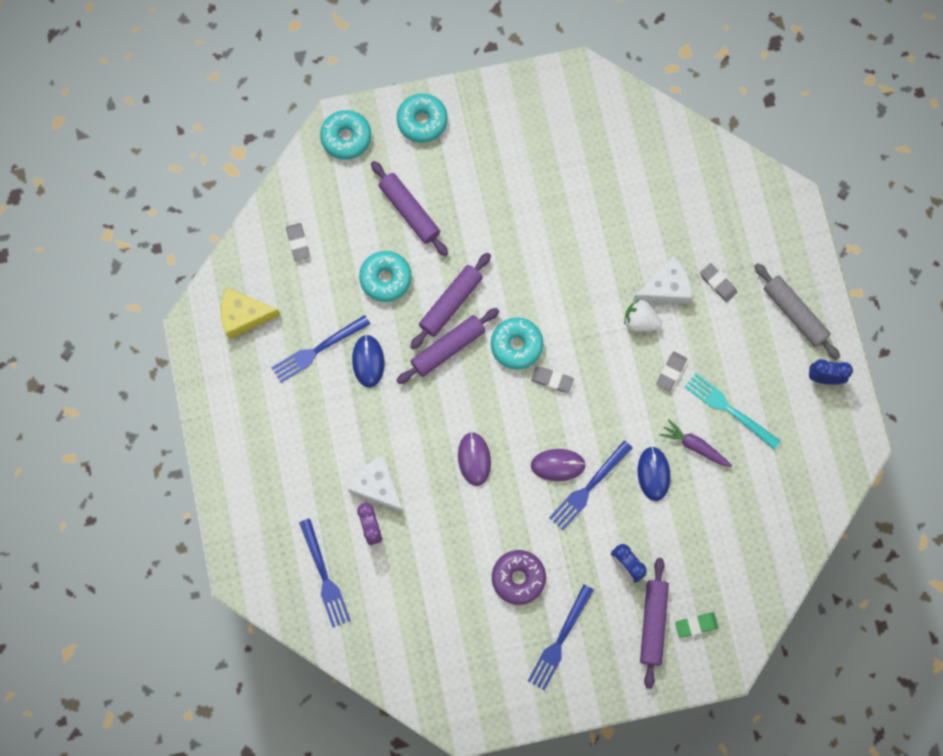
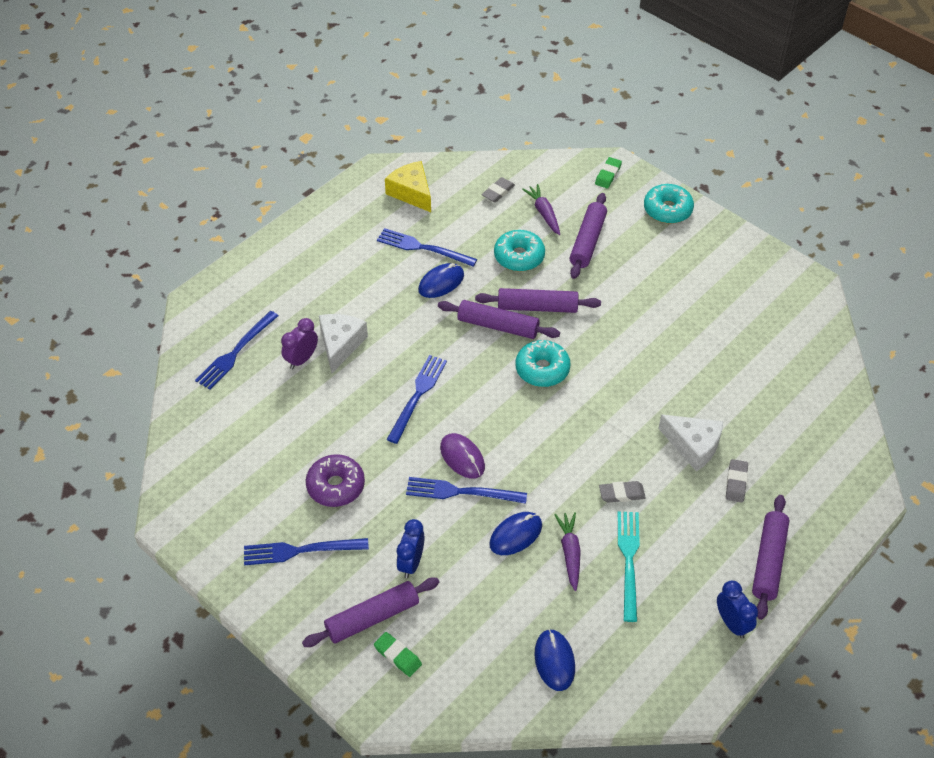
camera: 55 degrees right, 25 degrees down
(346, 138) = (608, 175): turquoise donut -> green eraser
(351, 223) = (544, 213): none -> purple carrot
(474, 459) = (418, 395): purple mouse -> blue fork
(552, 380) = (534, 410): grey eraser -> none
(640, 321) = (646, 444): white strawberry -> none
(772, 519) = (554, 661): none -> blue mouse
(794, 313) = (768, 561): grey rolling pin -> purple rolling pin

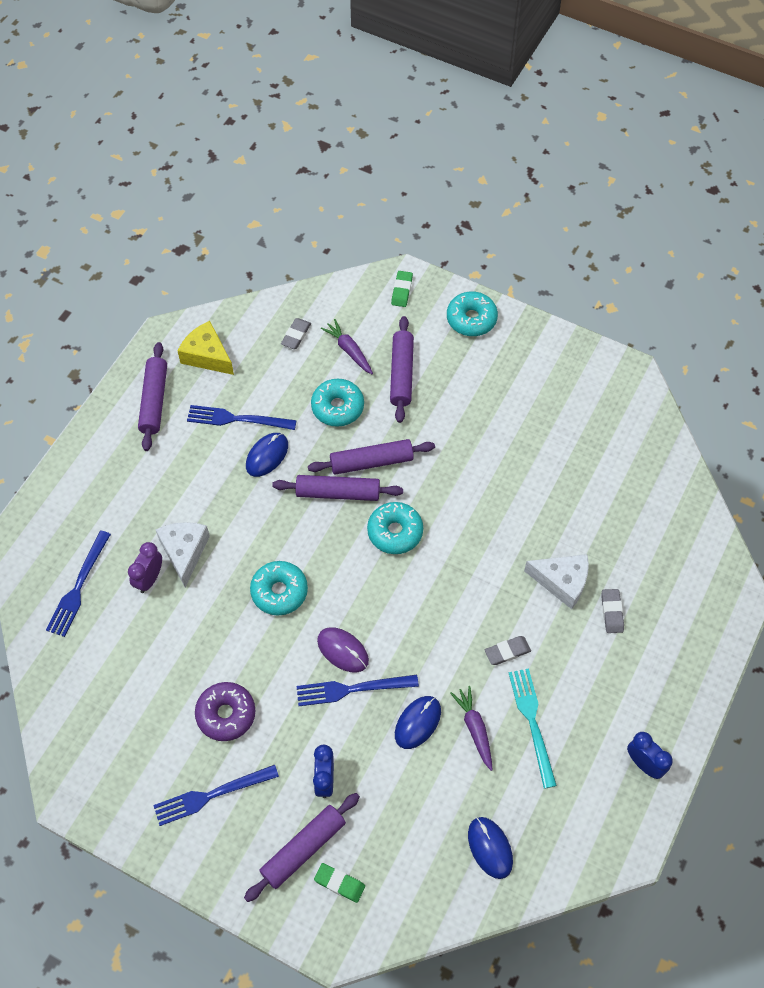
camera: 15 degrees left, 10 degrees up
(418, 395) = (279, 592): blue fork -> turquoise donut
(768, 561) = (661, 689): purple rolling pin -> purple rolling pin (154, 401)

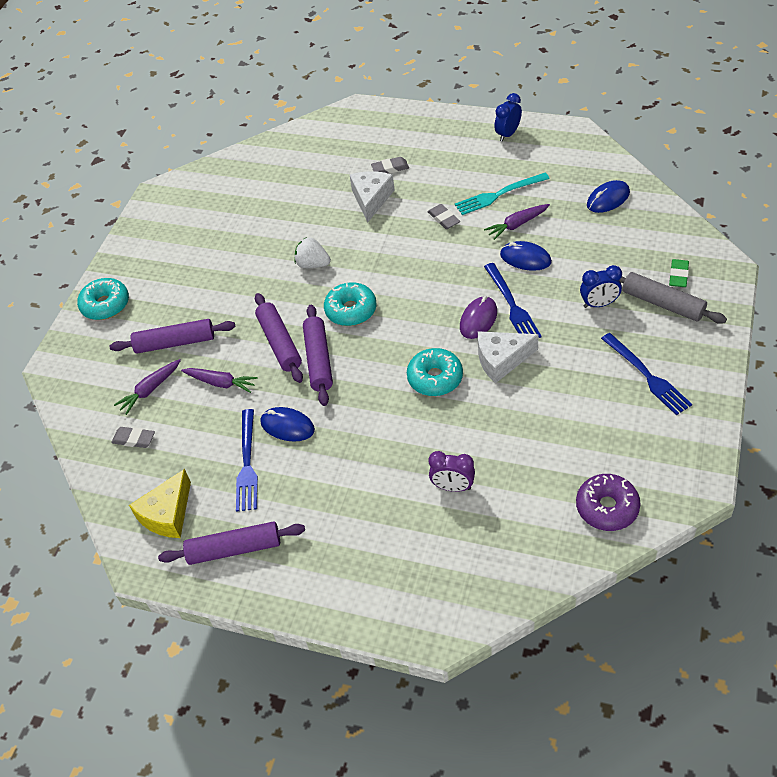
camera: 95 degrees left, 10 degrees down
(78, 587) = (481, 549): blue fork -> none
(184, 552) = (414, 465): white cheese -> white cheese (501, 360)
(226, 714) = (569, 385): purple donut -> purple donut (607, 507)
(303, 849) = (662, 303): purple rolling pin -> grey rolling pin
(337, 407) = (221, 383): turquoise donut -> purple carrot
(401, 290) = (72, 364): green eraser -> none
(473, 507) = (313, 264): none -> white strawberry

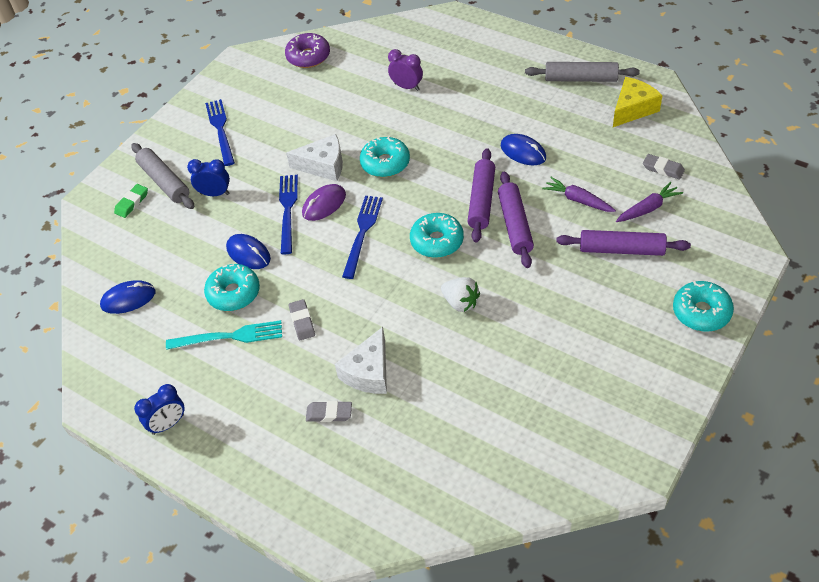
camera: 165 degrees left, 0 degrees up
(234, 549) = (581, 79): purple rolling pin -> grey rolling pin
(247, 464) = (563, 131): blue fork -> blue fork (362, 233)
(517, 225) = (234, 293): purple carrot -> turquoise donut

